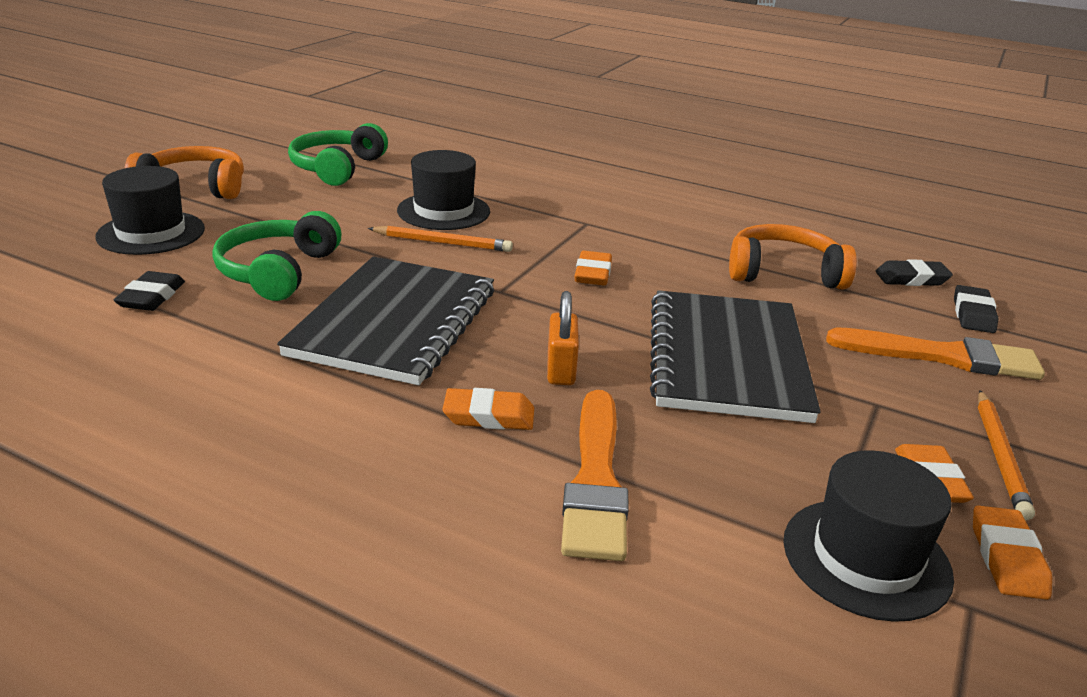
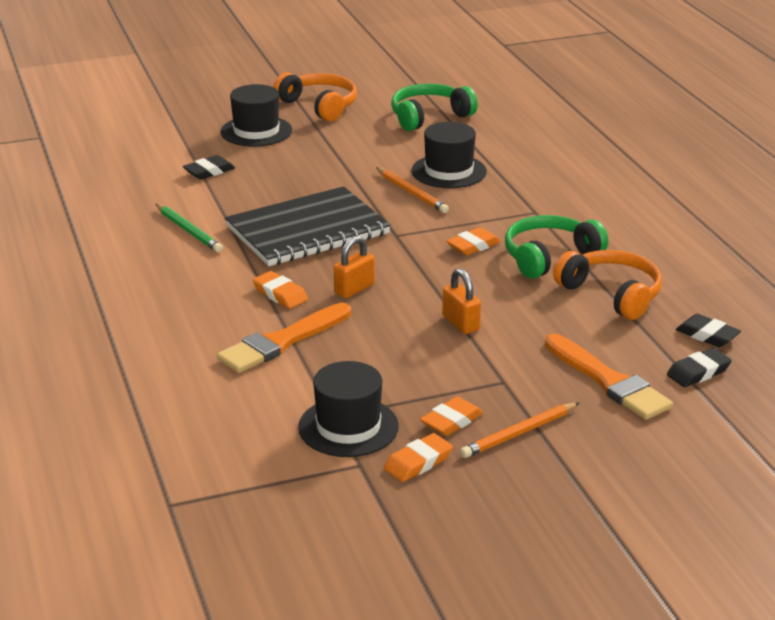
camera: 45 degrees right, 0 degrees up
(233, 383) = (189, 231): none -> green pencil
(277, 271) = (290, 178): green headphones -> green headphones (549, 257)
(727, 359) = (461, 323): black notebook -> orange padlock

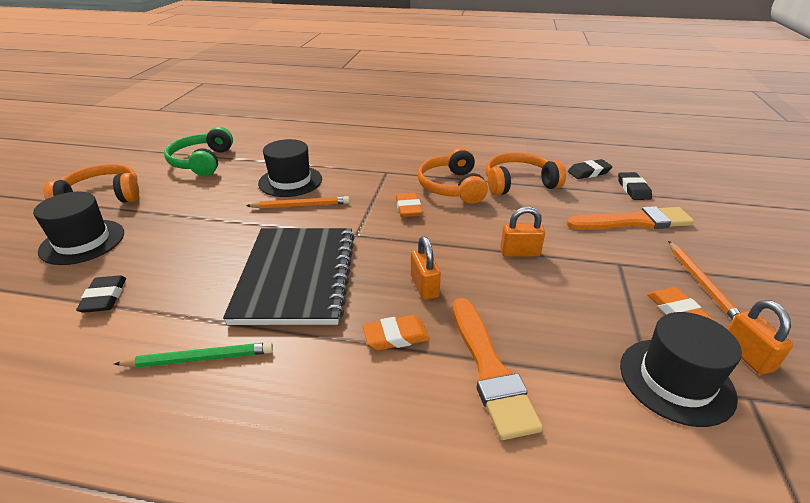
camera: 60 degrees left, 5 degrees up
(418, 462) = (747, 355): orange eraser -> orange padlock
(549, 257) = (452, 187): green headphones -> orange headphones

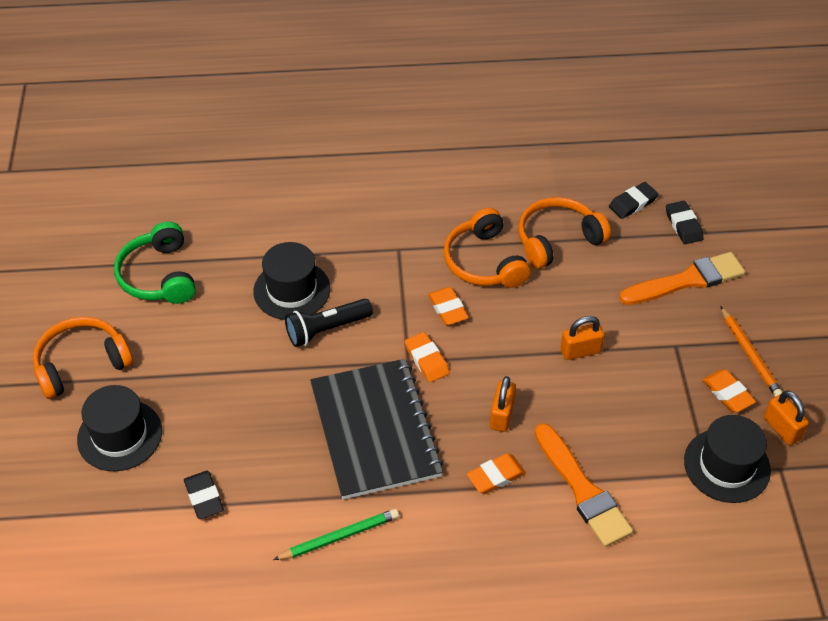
camera: 15 degrees left, 15 degrees up
(301, 205) = (326, 329): orange pencil -> black flashlight
(373, 236) = (426, 360): none -> orange eraser
(424, 286) = (501, 415): orange padlock -> orange padlock turned 45 degrees clockwise

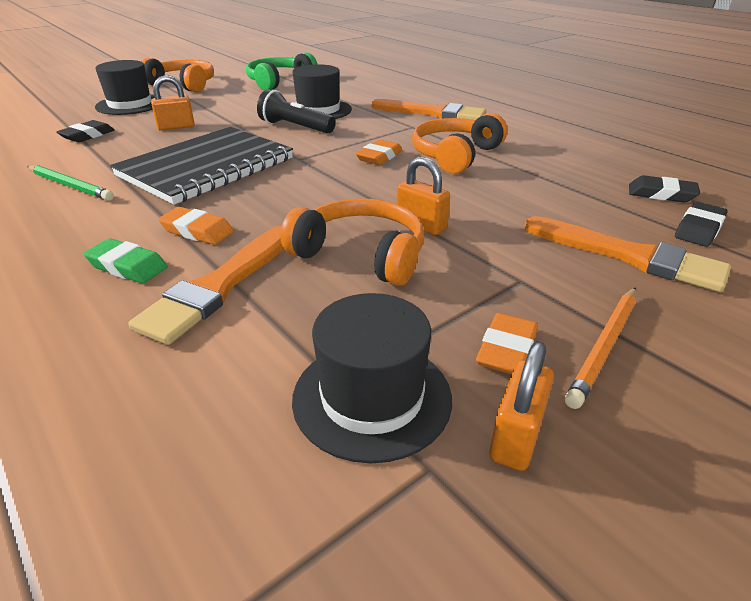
camera: 55 degrees right, 15 degrees down
(377, 215) = (433, 113): none -> orange brush
(426, 360) = (310, 164): orange eraser -> none
(501, 415) = (282, 211): orange padlock -> orange padlock (176, 127)
(521, 530) = (127, 266): none -> green eraser
(557, 240) = (539, 175): orange headphones -> orange headphones (361, 254)

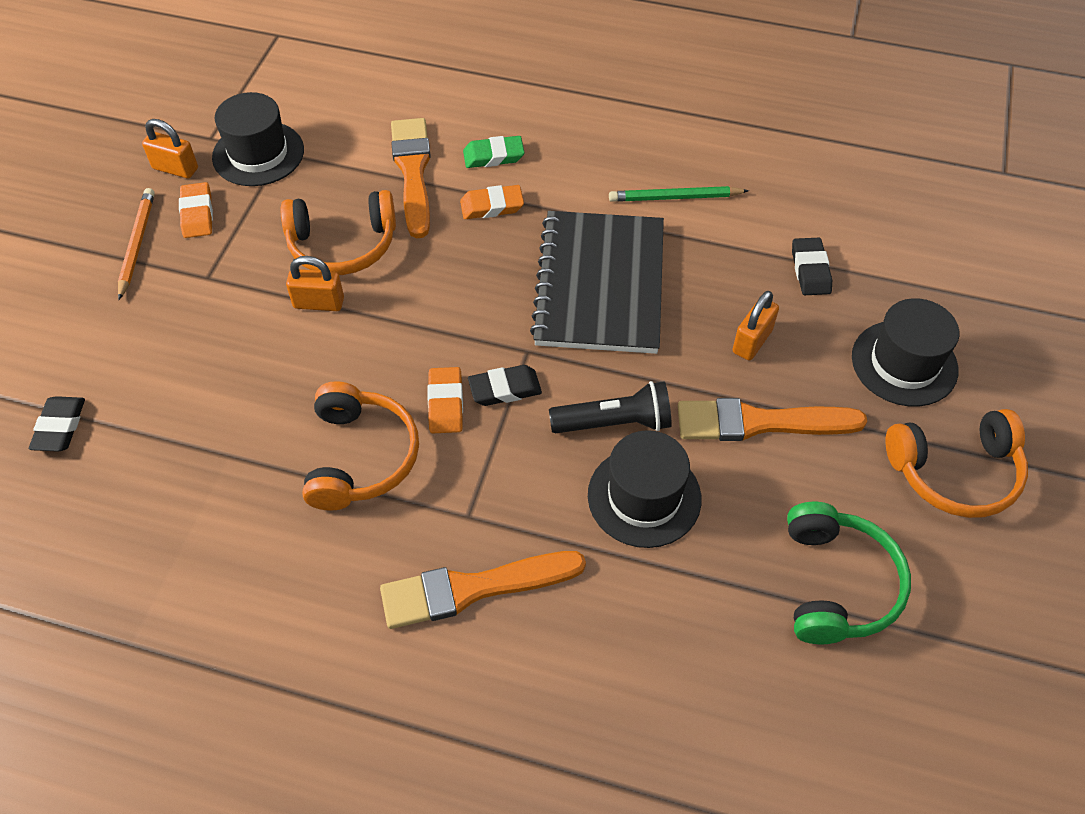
camera: 145 degrees right, 20 degrees up
(516, 437) = (175, 168): orange padlock -> orange padlock turned 60 degrees counterclockwise
(629, 256) = (126, 349): orange brush -> orange brush (760, 423)
(661, 194) = (95, 485): black eraser -> black eraser (505, 389)

